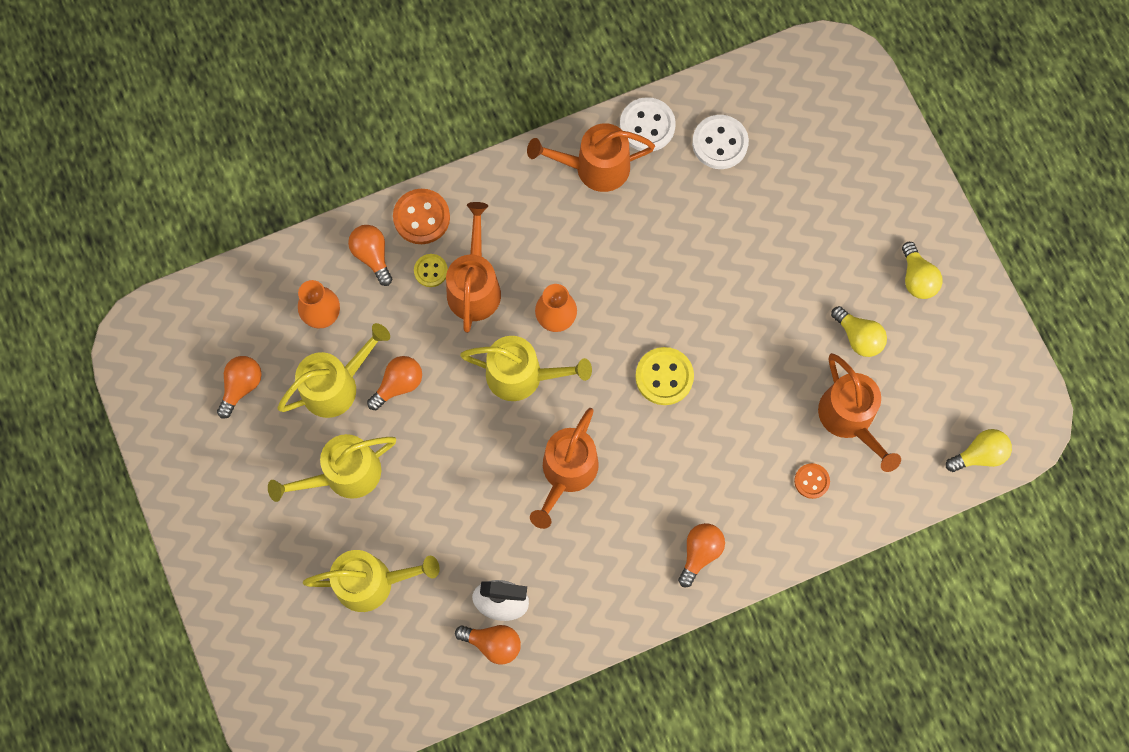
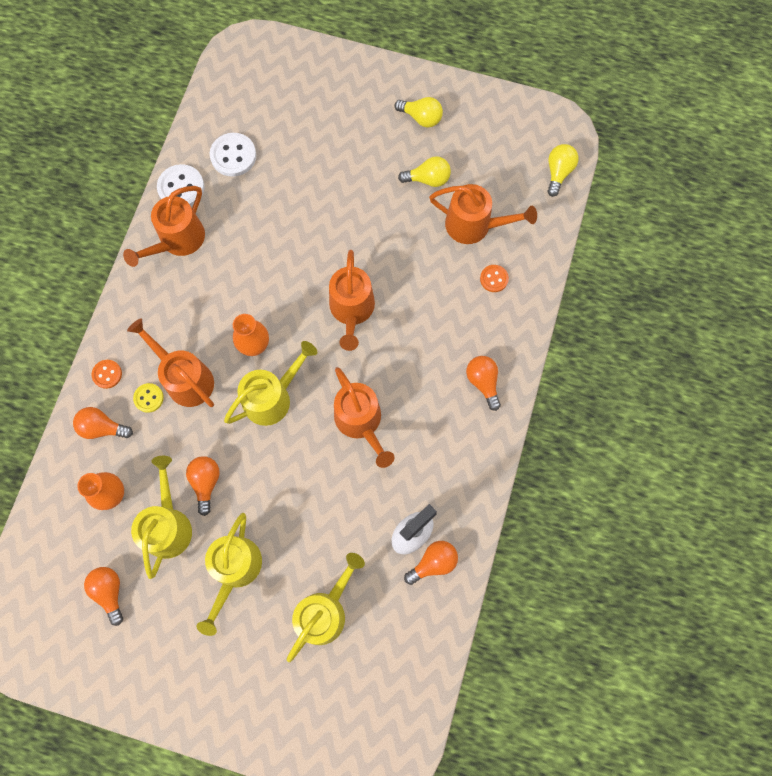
camera: 50 degrees left, 0 degrees up
(421, 217) = (107, 374): orange button -> orange button, size x0.59
(664, 377) = (352, 311): yellow button -> orange watering can

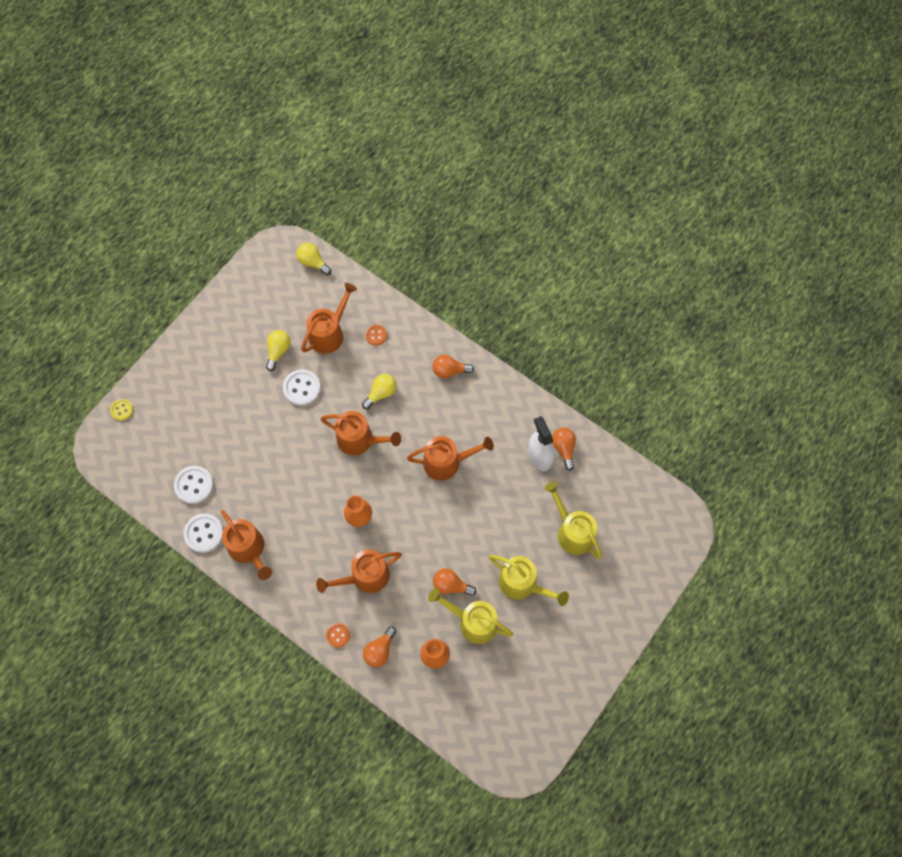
camera: 70 degrees left, 5 degrees down
(110, 592) = (507, 679): orange light bulb -> none
(149, 398) = (369, 609): yellow button -> yellow button (122, 410)
(273, 397) = (404, 517): yellow watering can -> none
(392, 222) = (302, 388): none -> white button
(421, 118) = (225, 338): yellow light bulb -> yellow light bulb (381, 393)

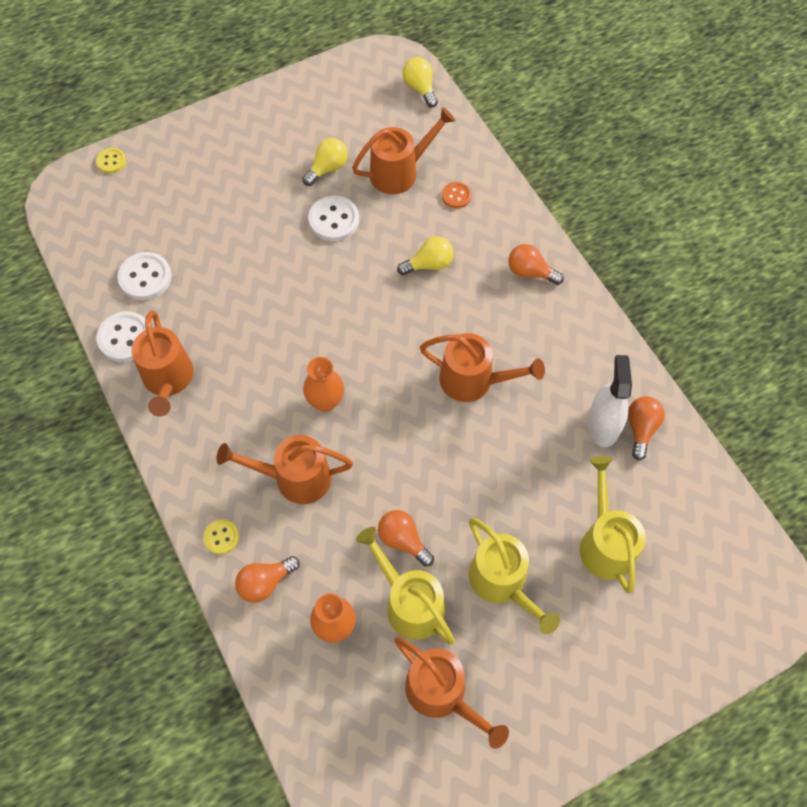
camera: 25 degrees right, 5 degrees down
(338, 635) = (221, 537): orange button -> yellow button
(360, 440) = (374, 308): orange watering can -> orange watering can (442, 694)

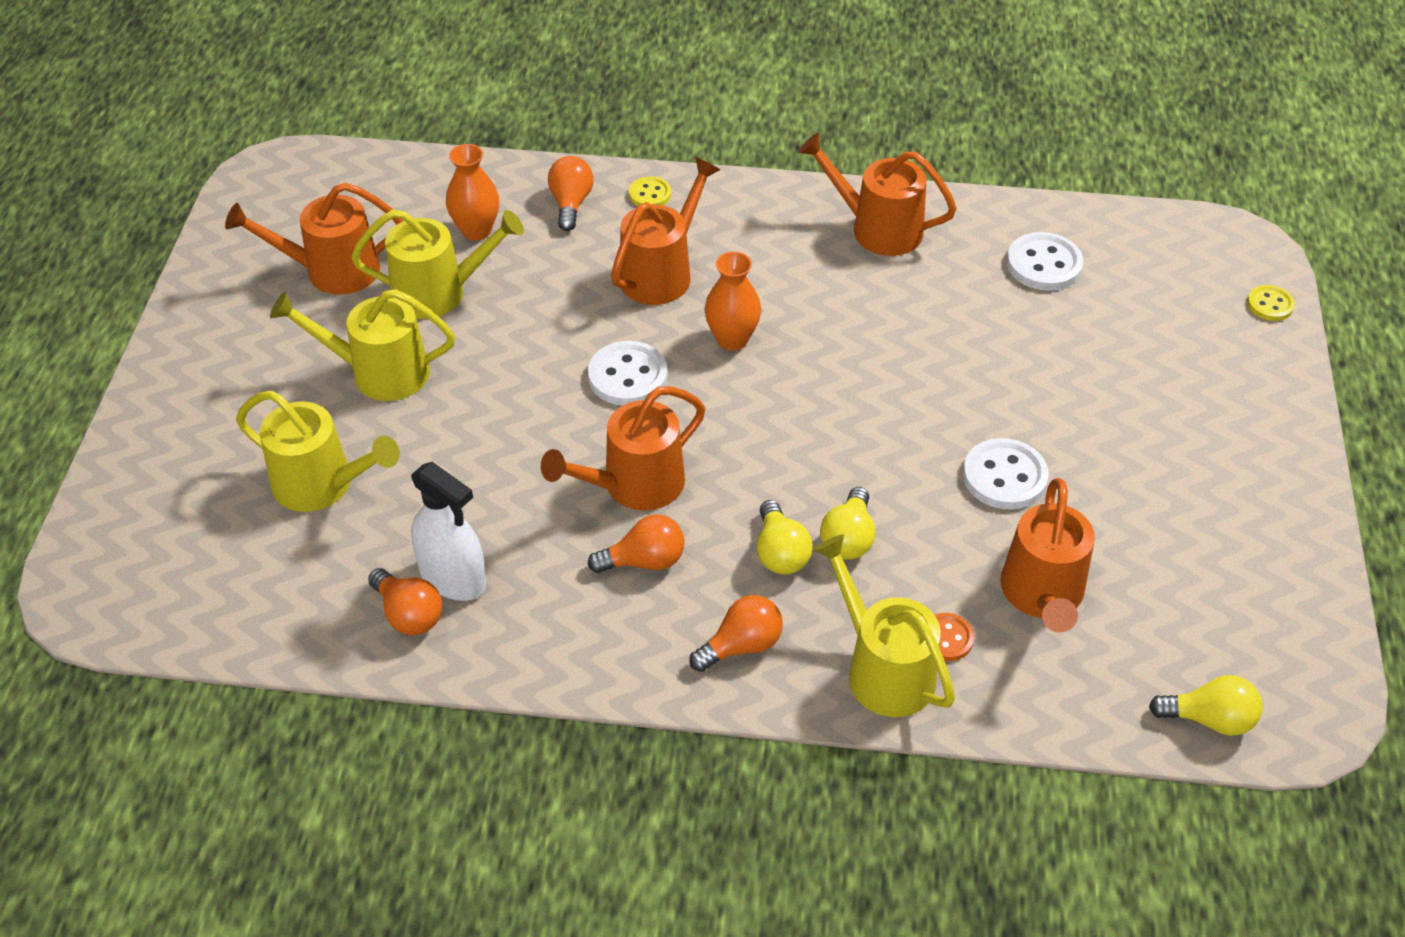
camera: 125 degrees right, 15 degrees down
(125, 338) = (965, 217): white button -> white button (628, 376)
(327, 168) = (1107, 515): yellow light bulb -> yellow light bulb (780, 553)
(403, 540) = (507, 320): orange light bulb -> orange light bulb (644, 561)
(494, 211) = (882, 668): none -> yellow watering can

